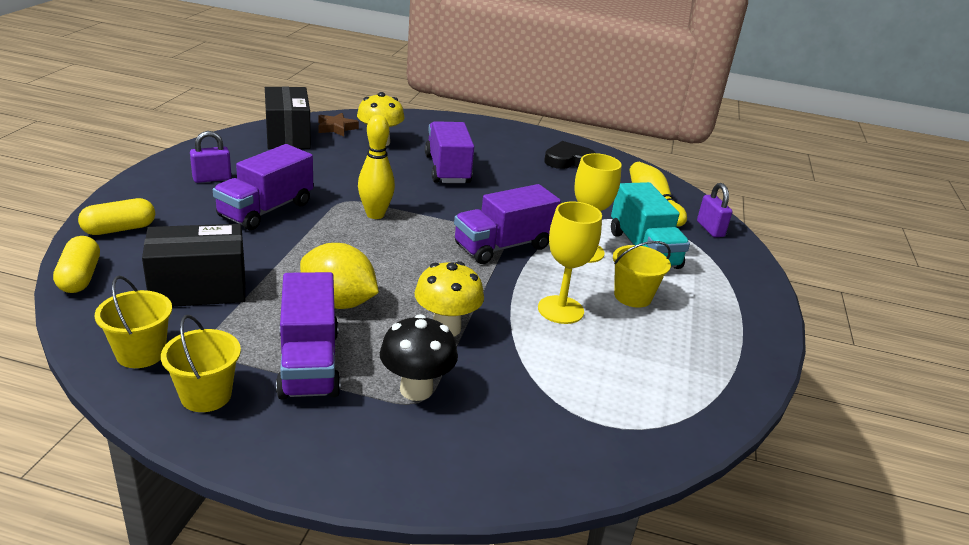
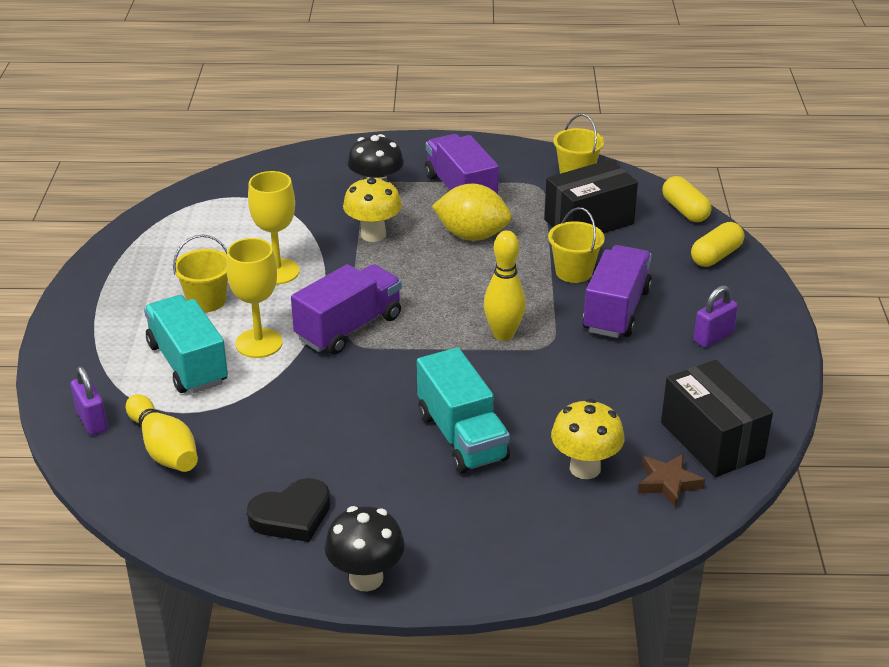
camera: 170 degrees right, 5 degrees up
(206, 395) = (510, 162): yellow bucket -> yellow bucket (574, 272)
(447, 169) = (461, 436): purple truck -> turquoise truck
(531, 133) = (366, 578): none -> black mushroom

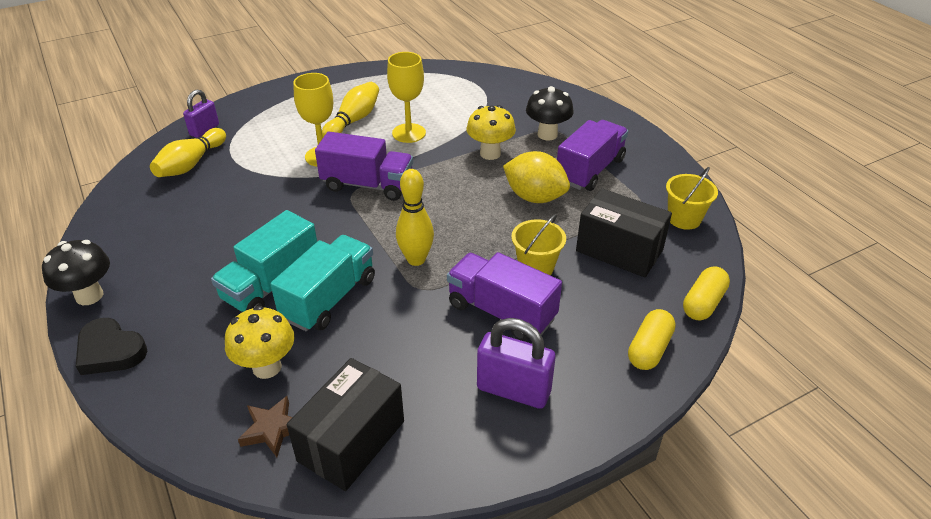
camera: 60 degrees right, 5 degrees up
(188, 363) = (282, 139): turquoise truck -> turquoise truck (329, 299)
(206, 301) = (353, 120): yellow bucket -> yellow bowling pin
(292, 516) = (144, 238): black heart -> black heart (110, 351)
(472, 235) = (534, 197): yellow lemon -> yellow lemon turned 45 degrees counterclockwise
(616, 311) = (501, 311): purple truck -> purple truck turned 135 degrees counterclockwise
(713, 337) = (513, 390): purple padlock -> purple padlock, size x1.55
(716, 256) = (649, 349): yellow capsule -> yellow capsule turned 75 degrees counterclockwise

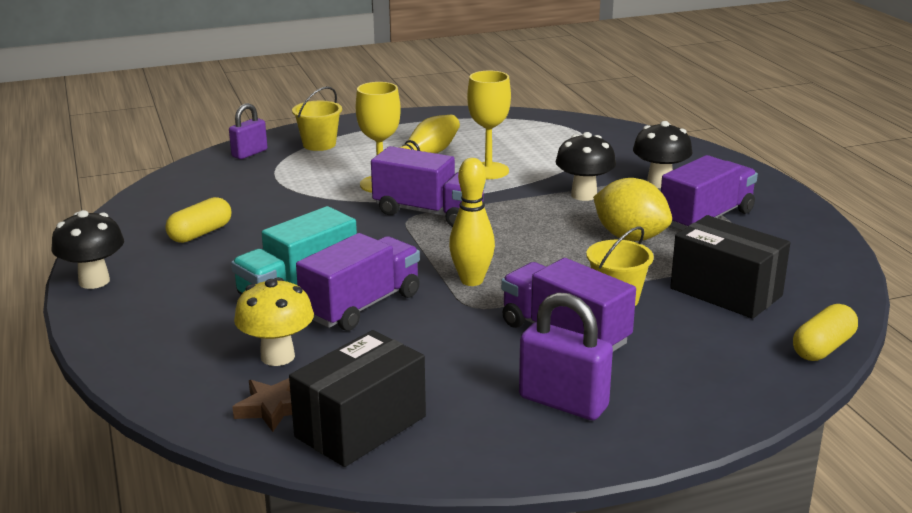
camera: 10 degrees right, 15 degrees down
(110, 351) = (107, 328): black heart -> none
(191, 164) = (228, 181): yellow bowling pin -> none
(329, 299) = (362, 306): turquoise truck -> purple truck
(490, 153) = (584, 195): yellow mushroom -> black mushroom
(649, 349) = (742, 382): yellow capsule -> yellow capsule (200, 233)
(684, 219) = (817, 270): yellow bucket -> yellow bucket (319, 144)

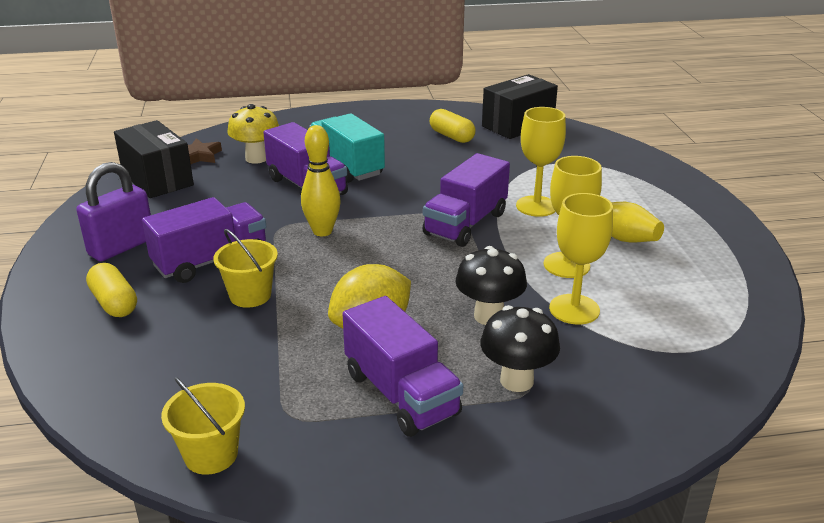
camera: 100 degrees right, 5 degrees up
(94, 281) = (389, 109): black mushroom -> none
(249, 153) = (616, 153): purple padlock -> none
(319, 144) = (641, 183): yellow bucket -> yellow bucket (211, 455)
(555, 167) = (574, 309): none -> yellow goblet
(726, 292) = (223, 362): black box -> black box (518, 125)
(823, 348) = (84, 396): yellow capsule -> yellow capsule (114, 303)

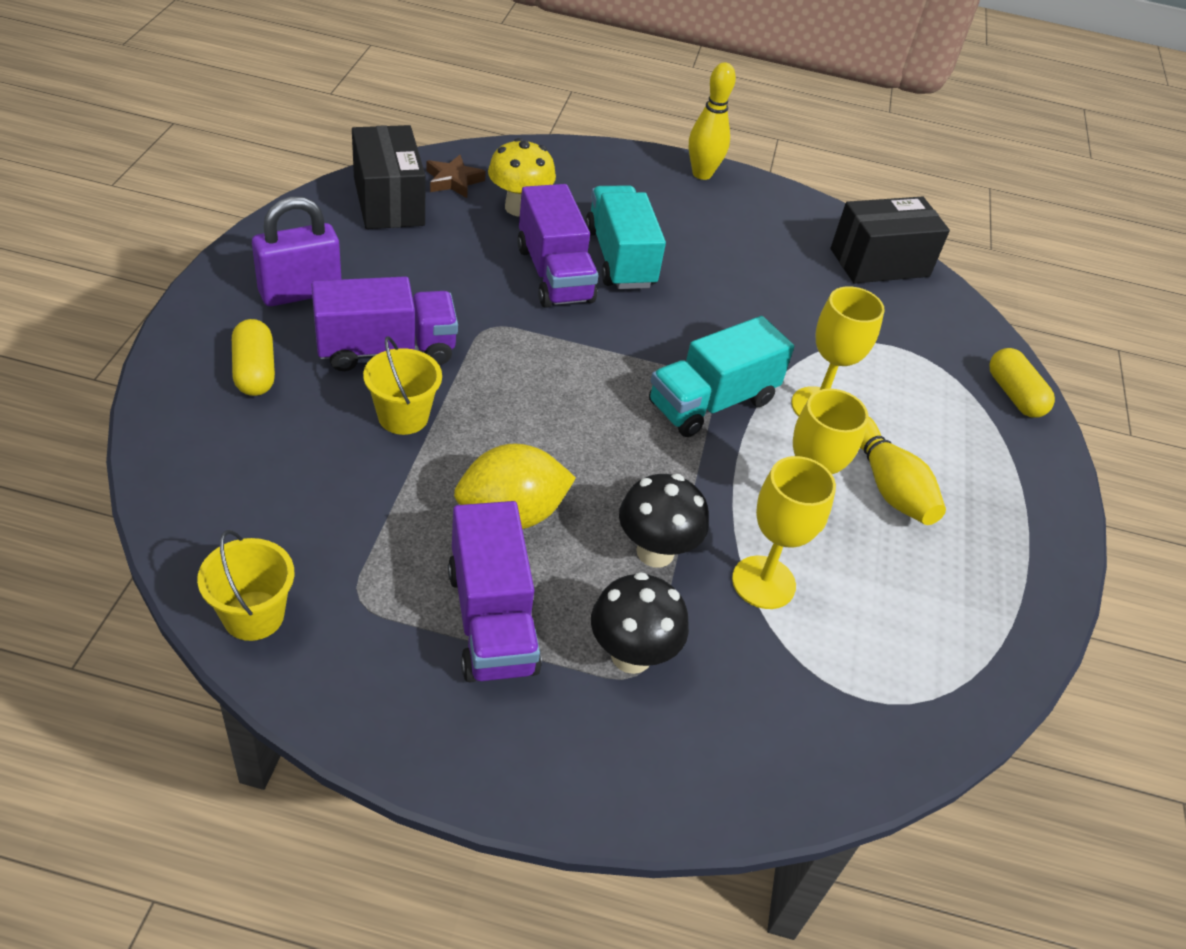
camera: 15 degrees right, 15 degrees up
(322, 231) = (534, 351): yellow bowling pin -> yellow bowling pin (702, 174)
(451, 136) = (780, 253): yellow capsule -> yellow capsule (1014, 395)
(465, 224) = (712, 402): purple truck -> turquoise truck

